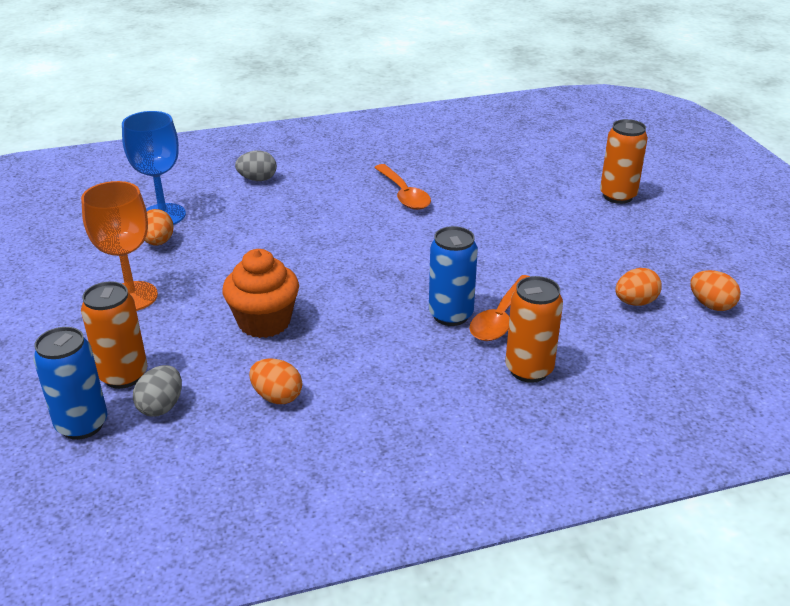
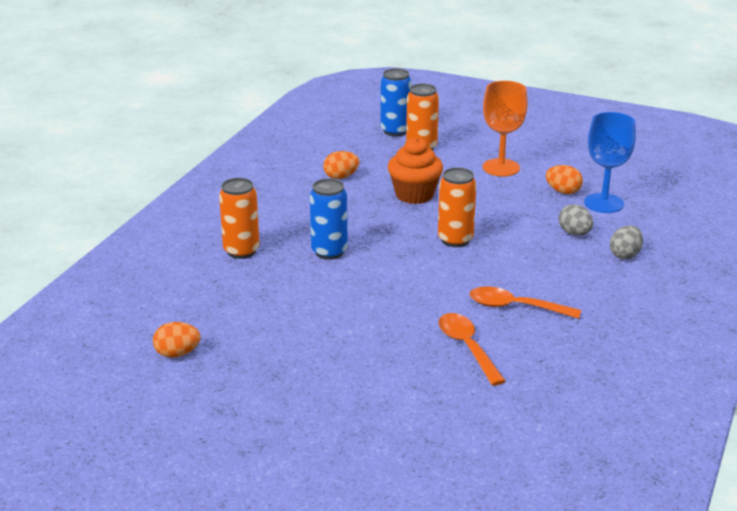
camera: 130 degrees right, 5 degrees down
(161, 406) = (380, 150): grey egg -> grey egg (574, 233)
(500, 317) = (299, 267): orange spoon -> orange spoon (467, 347)
(617, 196) = (366, 415): orange can -> orange can (455, 240)
(635, 302) = (231, 325): orange egg -> none

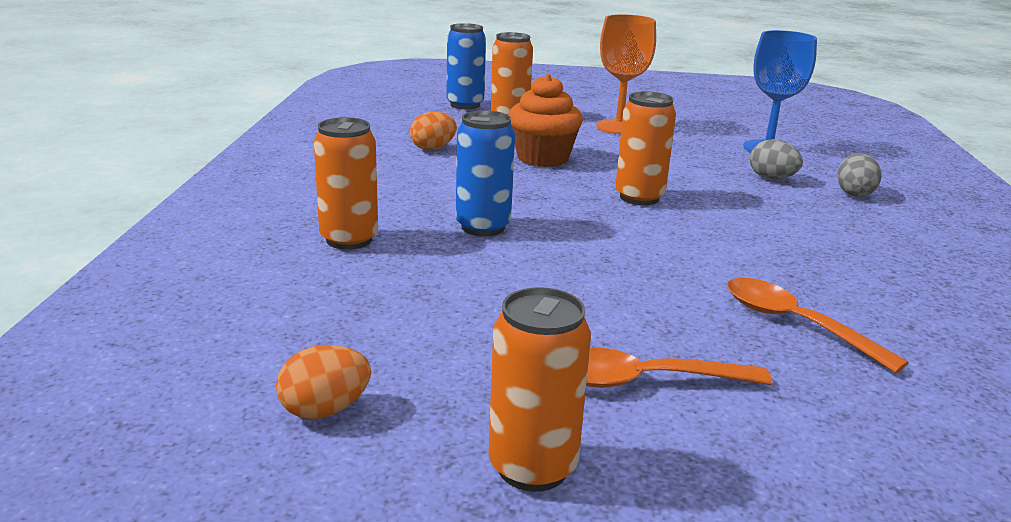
camera: 20 degrees left, 5 degrees down
(257, 397) = (532, 467): none -> orange can
(515, 307) = (798, 263): orange spoon -> orange spoon (645, 381)
(563, 191) = (711, 142): orange egg -> none

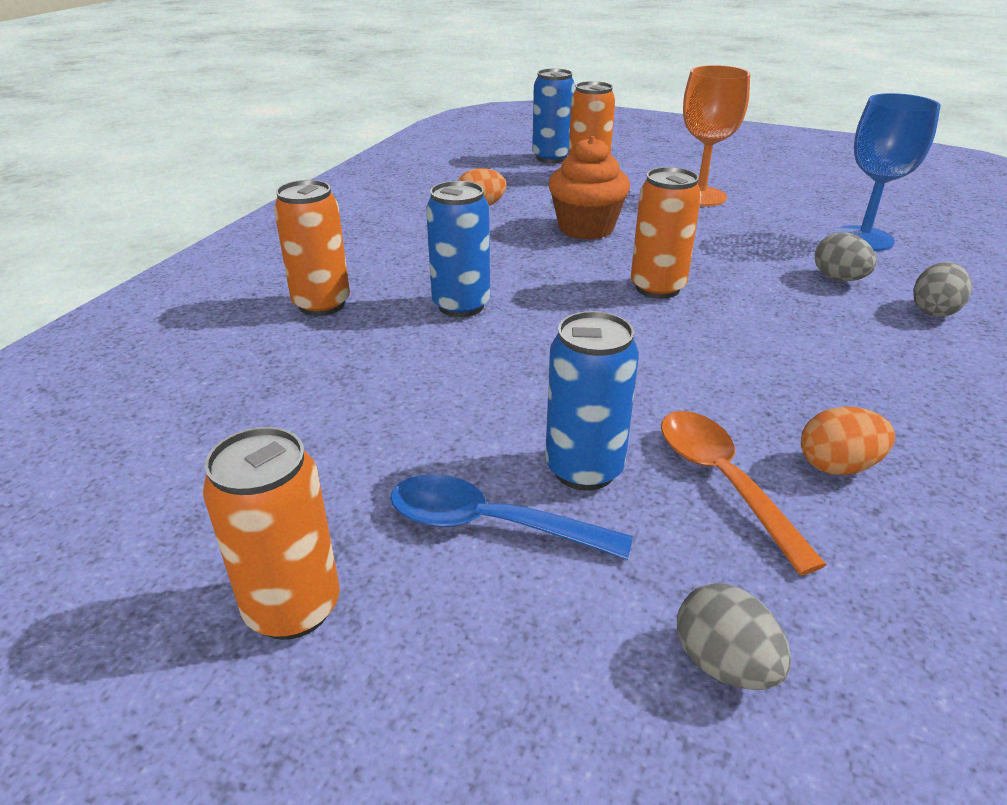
camera: 20 degrees right, 10 degrees up
(325, 410) = (155, 495): orange egg -> orange egg (837, 466)
(645, 381) = (490, 524): orange spoon -> blue spoon
(687, 332) = (584, 469): none -> blue can
(886, 437) = (724, 664): none -> grey egg

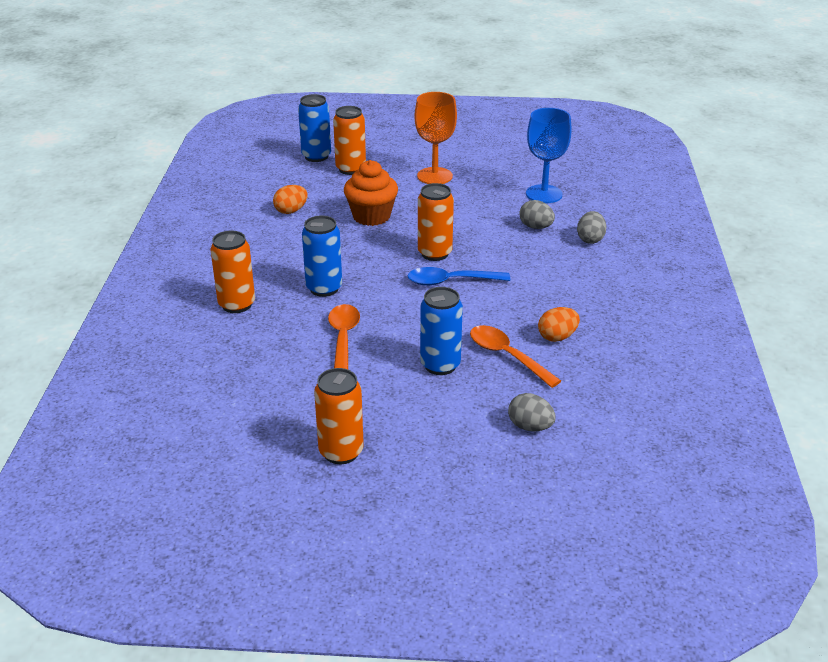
camera: 20 degrees left, 0 degrees up
(441, 385) = (343, 338): none -> orange spoon
(490, 524) = (408, 399): blue spoon -> blue spoon (450, 281)

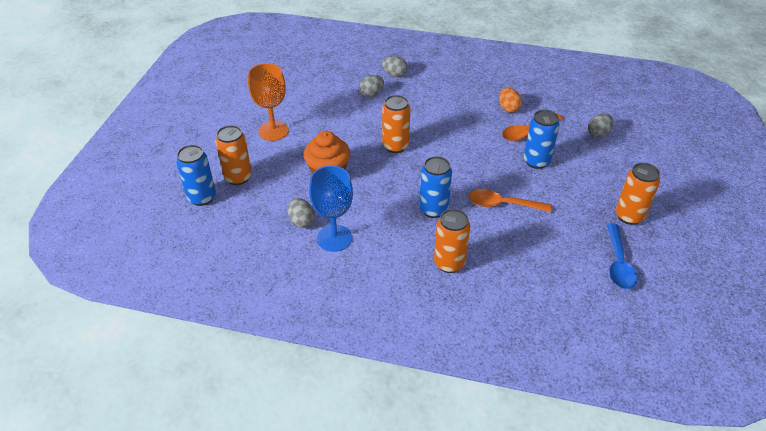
camera: 80 degrees left, 10 degrees up
(291, 211) = (301, 221): orange egg -> grey egg
(450, 281) = (435, 143): blue spoon -> blue spoon (618, 264)
(544, 194) = (325, 83): blue goblet -> blue goblet (334, 238)

